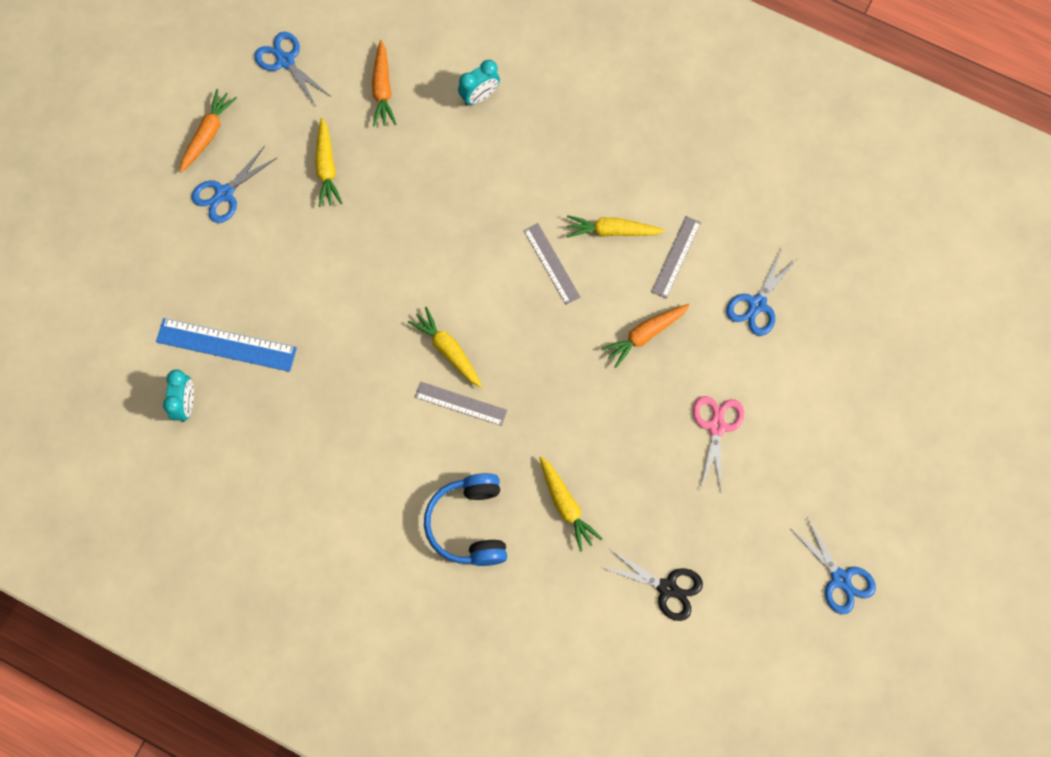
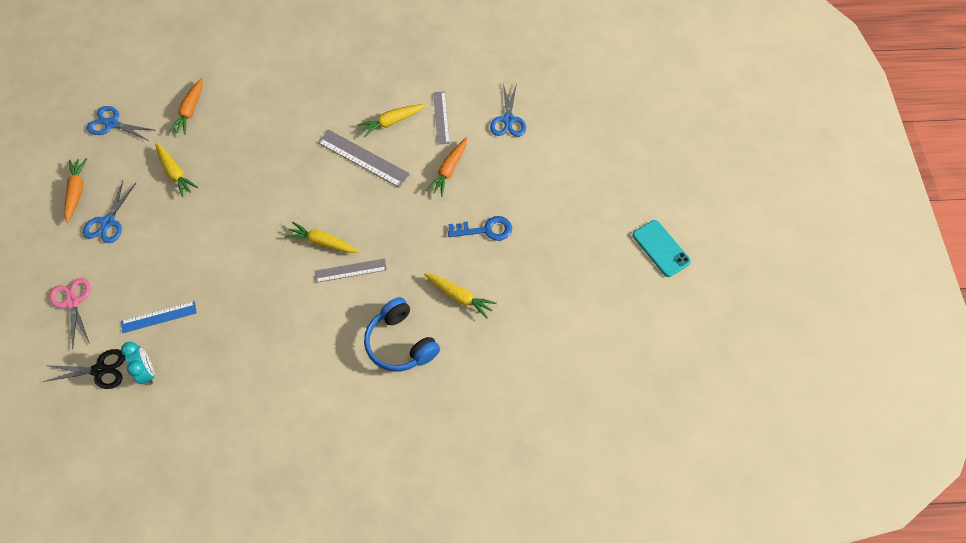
camera: 30 degrees left, 10 degrees down
(226, 345) = (159, 317): blue ruler -> blue ruler, size x0.66
(382, 89) = (190, 110): orange carrot -> orange carrot turned 45 degrees clockwise
(479, 96) = (259, 86): turquoise clock -> none
(551, 263) = (363, 158): grey ruler -> grey ruler, size x1.52
(644, 438) = (486, 230): none -> blue key
(667, 588) = (557, 312): black scissors -> black scissors (100, 370)
(716, 426) = (527, 200): pink scissors -> pink scissors (72, 302)
(840, 579) = (661, 248): blue scissors -> turquoise phone

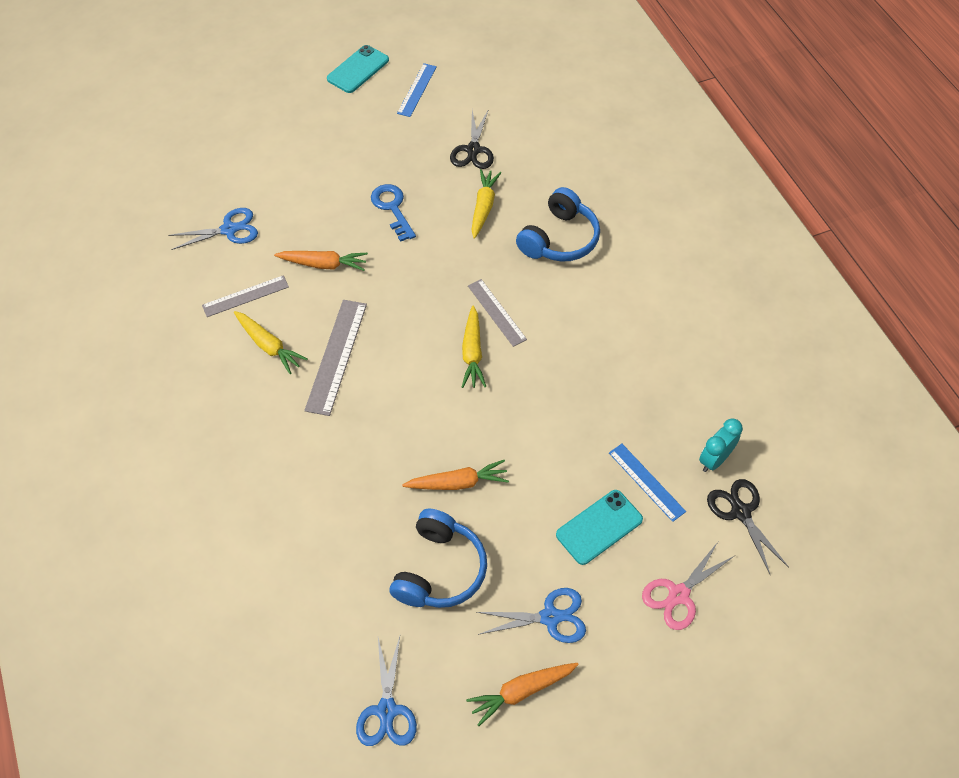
camera: 110 degrees left, 5 degrees down
(146, 273) = (599, 527): none -> turquoise phone
(175, 173) = (440, 569): yellow carrot -> blue headphones
(190, 110) = (326, 605): orange carrot -> orange carrot (458, 483)
(528, 310) = (473, 150): none -> black scissors
(619, 288) = (417, 90): none -> blue ruler

